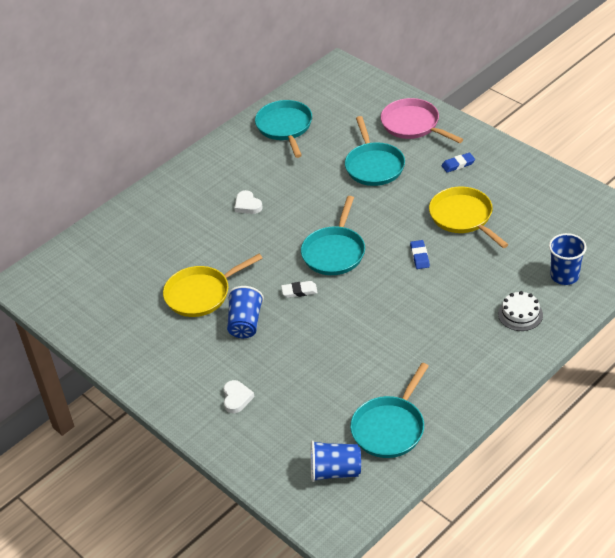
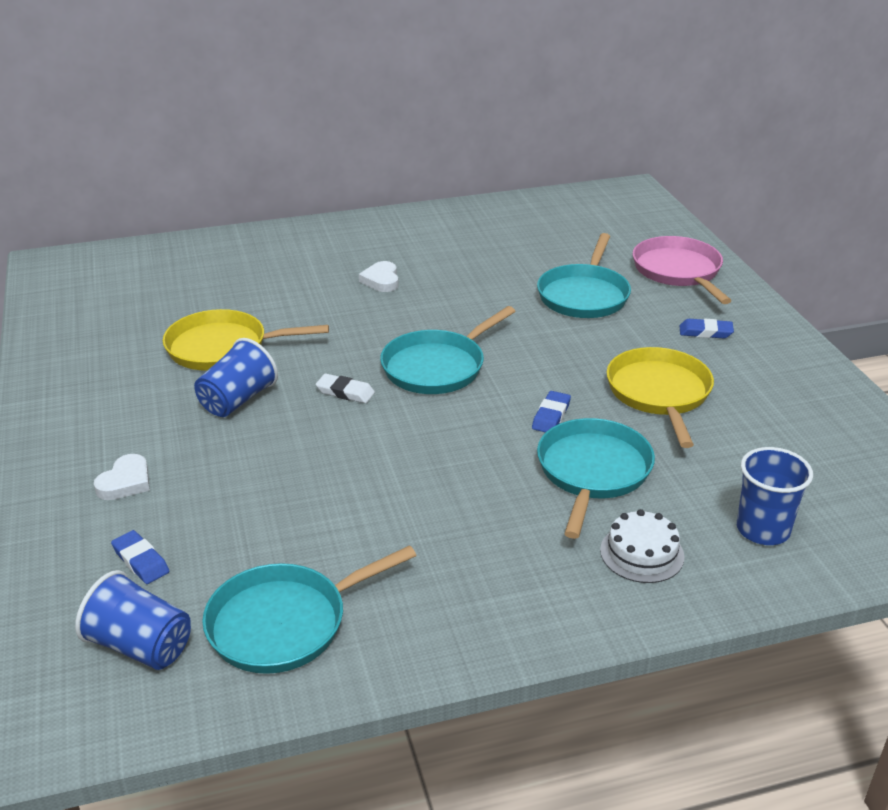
camera: 25 degrees right, 10 degrees down
(285, 127) = (508, 223): turquoise pan -> turquoise pan (592, 472)
(291, 433) = (141, 561): none -> blue eraser

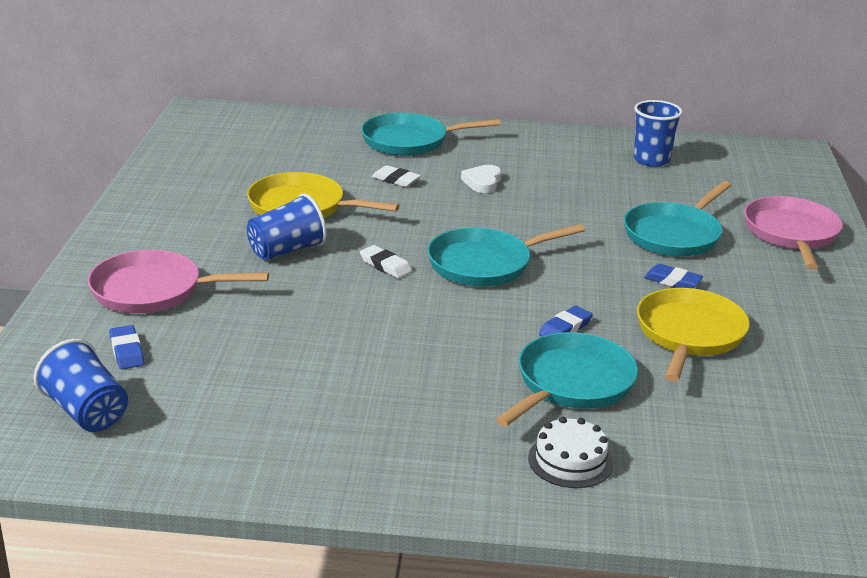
camera: 20 degrees right, 5 degrees down
(125, 482) = (153, 290): white heart -> pink pan
(284, 623) = (211, 427): turquoise pan -> turquoise pan (409, 141)
(297, 296) = (396, 180): none -> white eraser
(705, 332) = (779, 293): blue eraser -> blue eraser (672, 281)
(763, 530) = (708, 473): blue cup -> blue cup (651, 160)

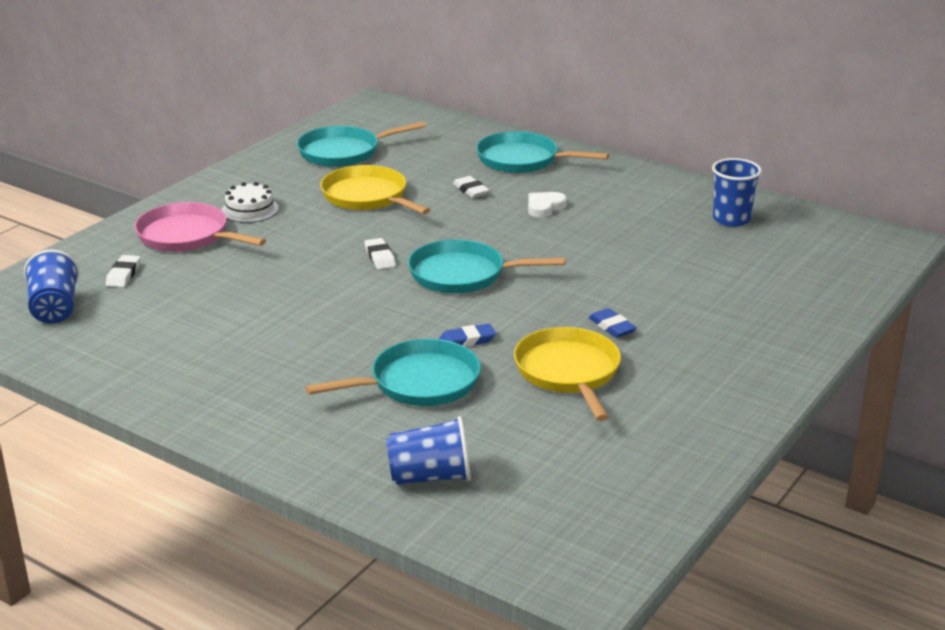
camera: 30 degrees right, 0 degrees up
(127, 351) = (123, 274): blue eraser -> white eraser
(286, 250) = (316, 228): blue cup -> blue cup (430, 477)
(570, 460) = (347, 437): white cake -> white cake (250, 210)
(674, 235) = (666, 289): turquoise pan -> turquoise pan (343, 152)
(689, 335) = (568, 372): yellow pan -> yellow pan turned 60 degrees counterclockwise
(791, 234) = (785, 314): pink pan -> none

